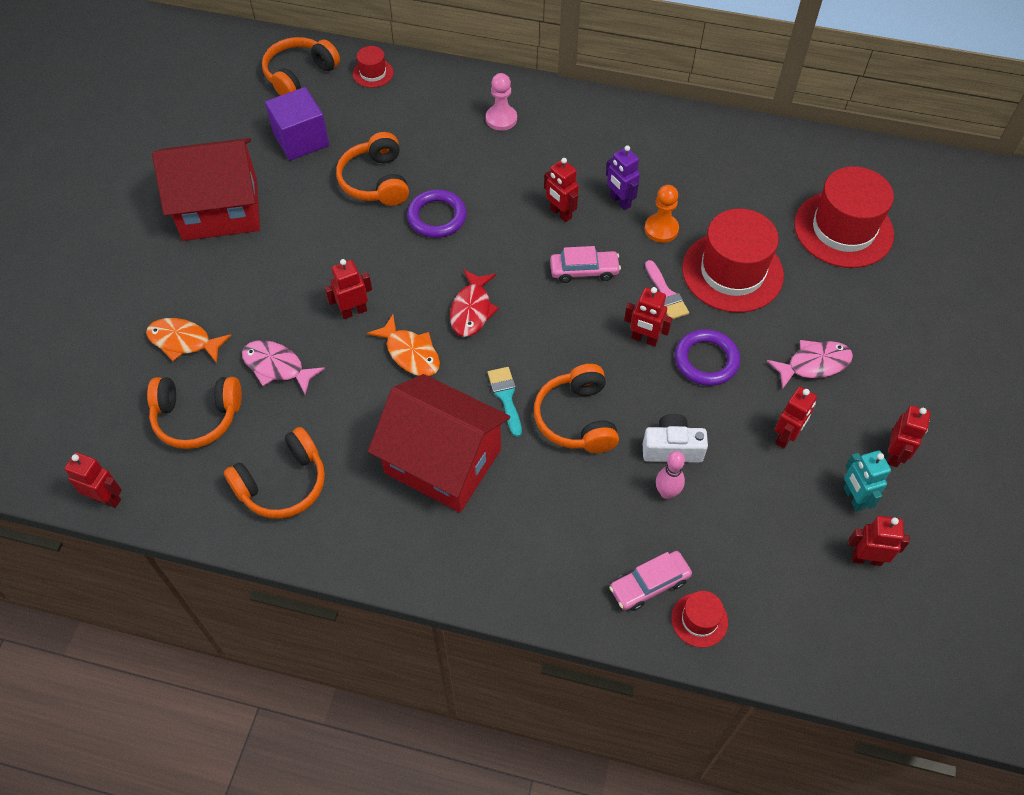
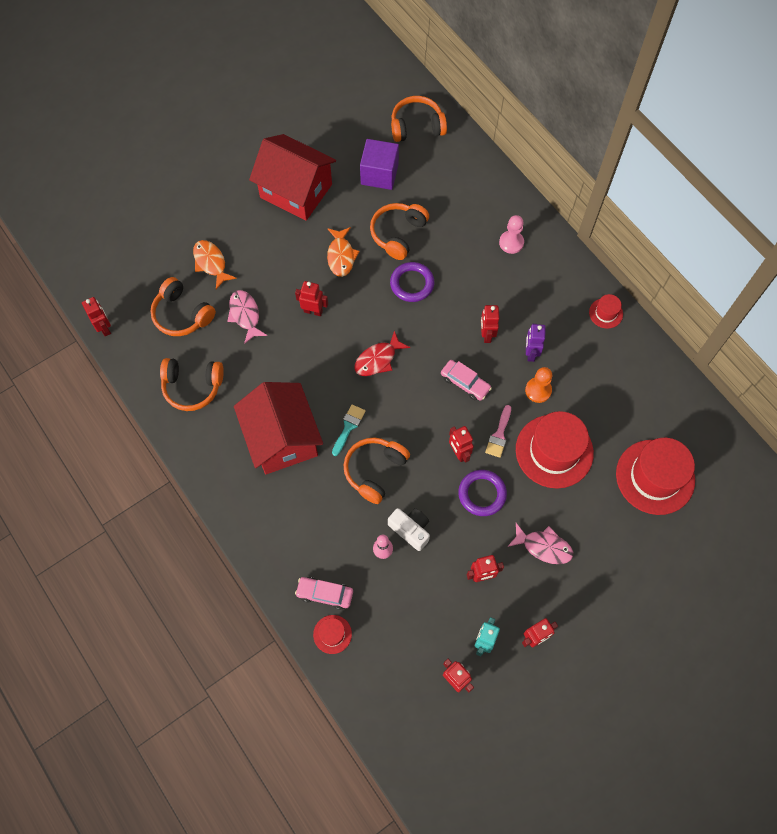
camera: 40 degrees right, 10 degrees up
(373, 73) = (462, 155): red hat -> red hat (606, 313)
(410, 353) = (321, 360): orange fish -> orange fish (341, 256)

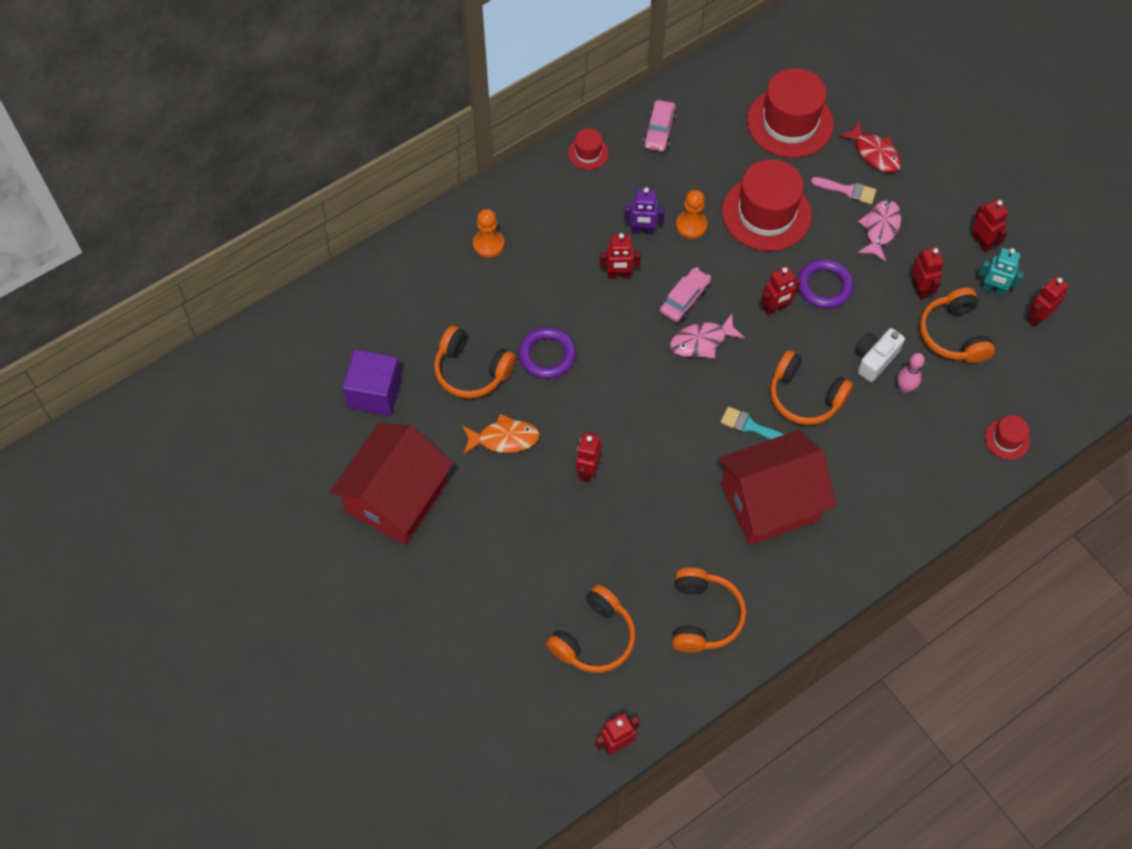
camera: 90 degrees left, 5 degrees down
(211, 263) = (512, 604): orange fish -> none
(245, 315) = (594, 555): pink fish -> pink fish (702, 341)
(325, 594) = (961, 448): pink car -> pink car (659, 131)
(378, 359) = (656, 394): red fish -> red fish (874, 153)
(417, 126) = (299, 347): orange headphones -> orange headphones (953, 334)
(499, 435) = (750, 266): pink brush -> pink brush (848, 190)
(511, 243) = (488, 244): pink pawn -> orange pawn

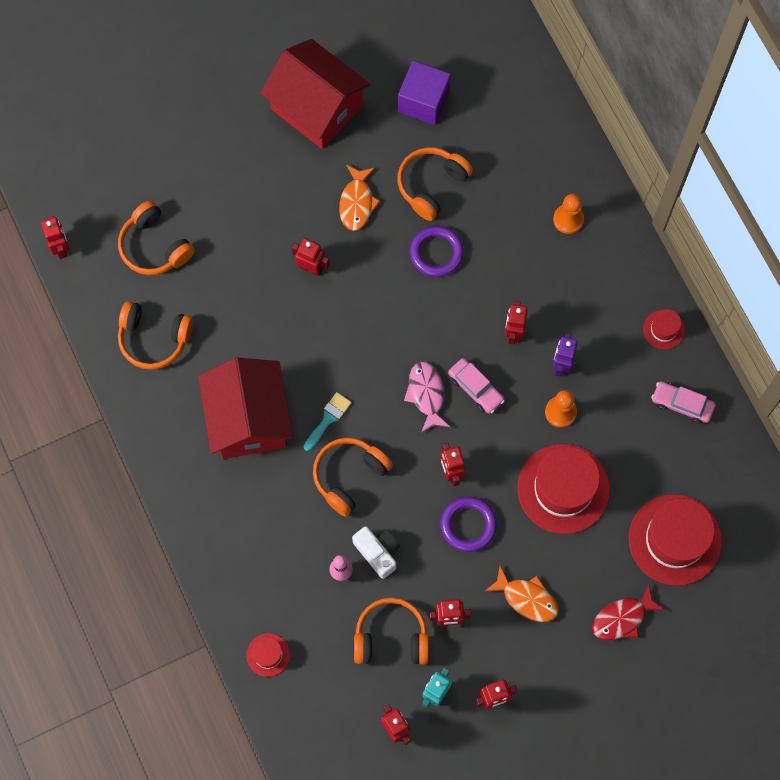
camera: 100 degrees right, 10 degrees up
(848, 190) = (579, 578): pink brush -> none
(880, 229) = (526, 598): pink fish -> orange fish

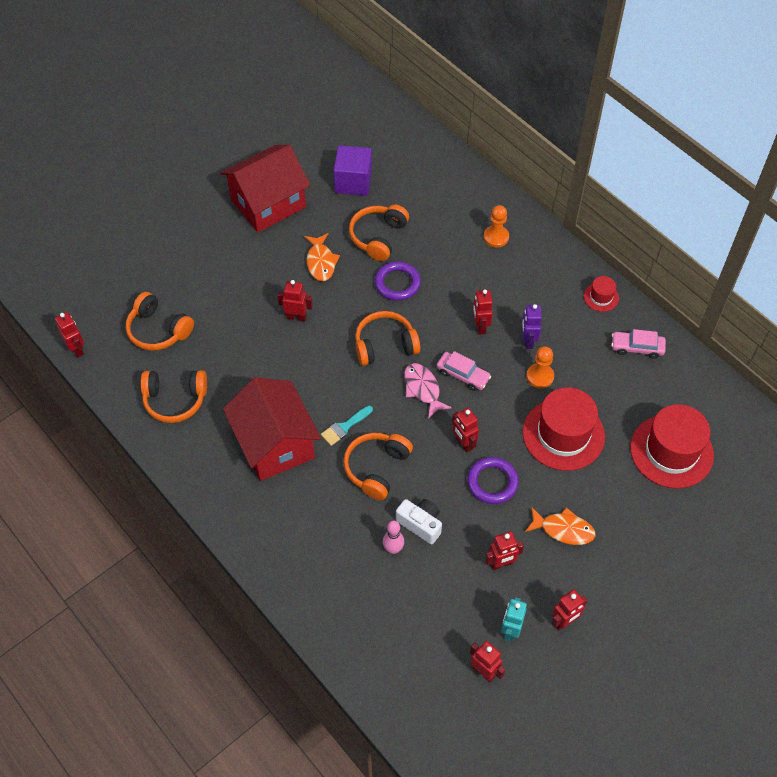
camera: 15 degrees left, 15 degrees down
(268, 655) = (347, 636): red hat -> none
(317, 107) = (268, 203): red house -> red house turned 60 degrees counterclockwise
(328, 419) = (344, 427): turquoise brush -> turquoise brush turned 150 degrees counterclockwise
(391, 637) = (455, 592): orange headphones -> orange headphones (385, 345)
(622, 618) = (652, 525): red fish -> none

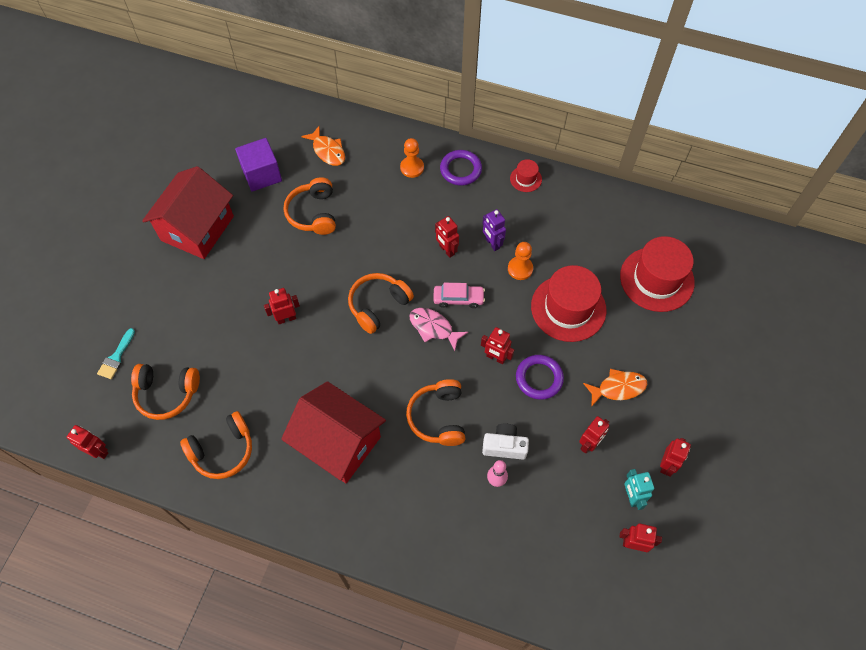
camera: 30 degrees left, 5 degrees up
(321, 262) = (277, 259): orange fish -> orange fish (327, 151)
(344, 427) = (389, 395): turquoise brush -> turquoise brush (116, 357)
(397, 283) = (355, 246): purple ring -> purple ring (460, 170)
(637, 347) = (578, 207): pink car -> none

